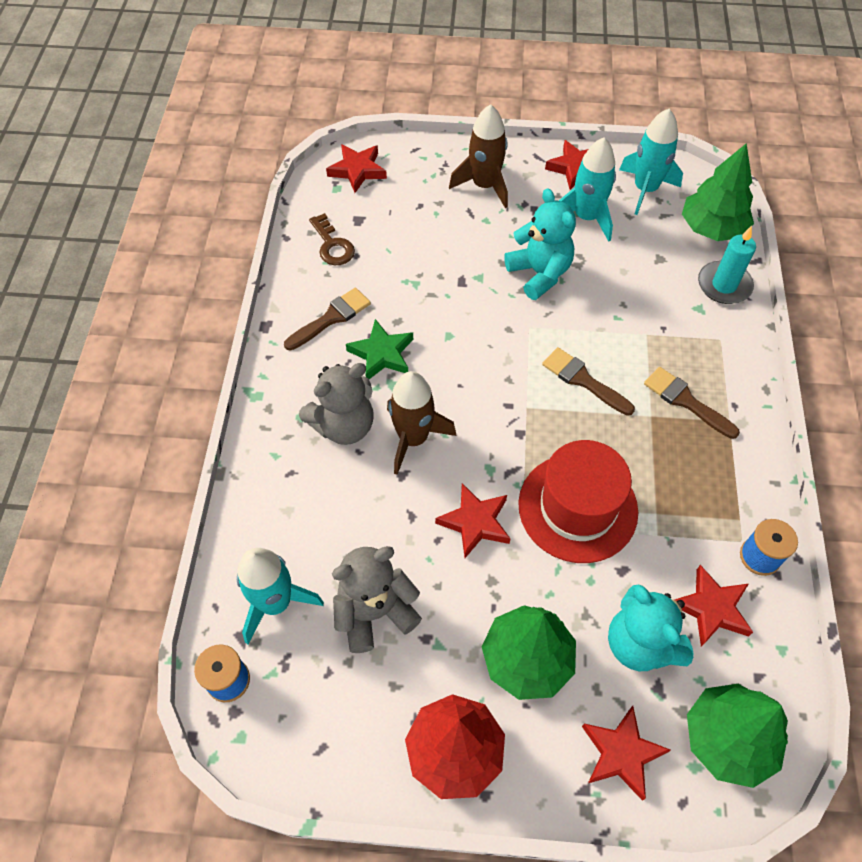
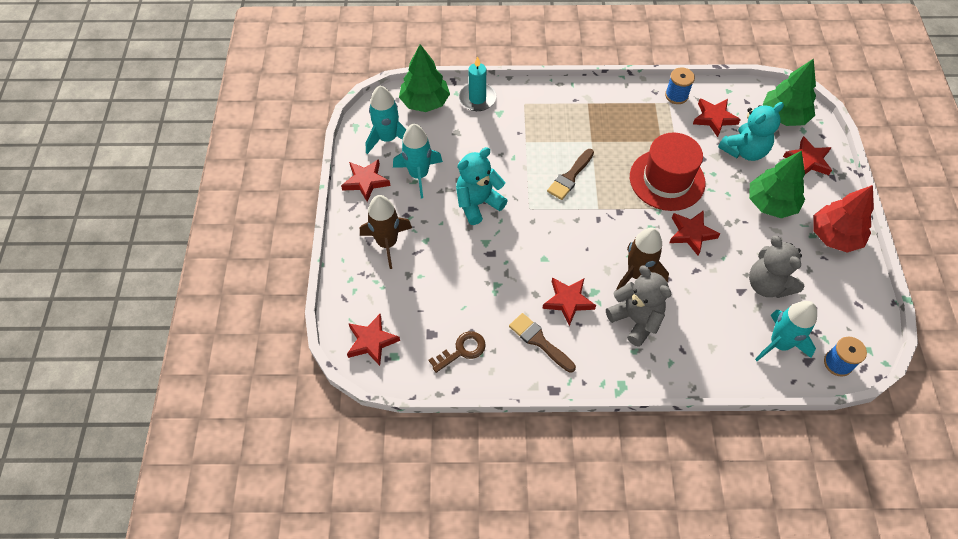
camera: 95 degrees left, 0 degrees up
(382, 354) = (568, 301): green star -> red star
(686, 401) = (576, 123): brown brush -> none

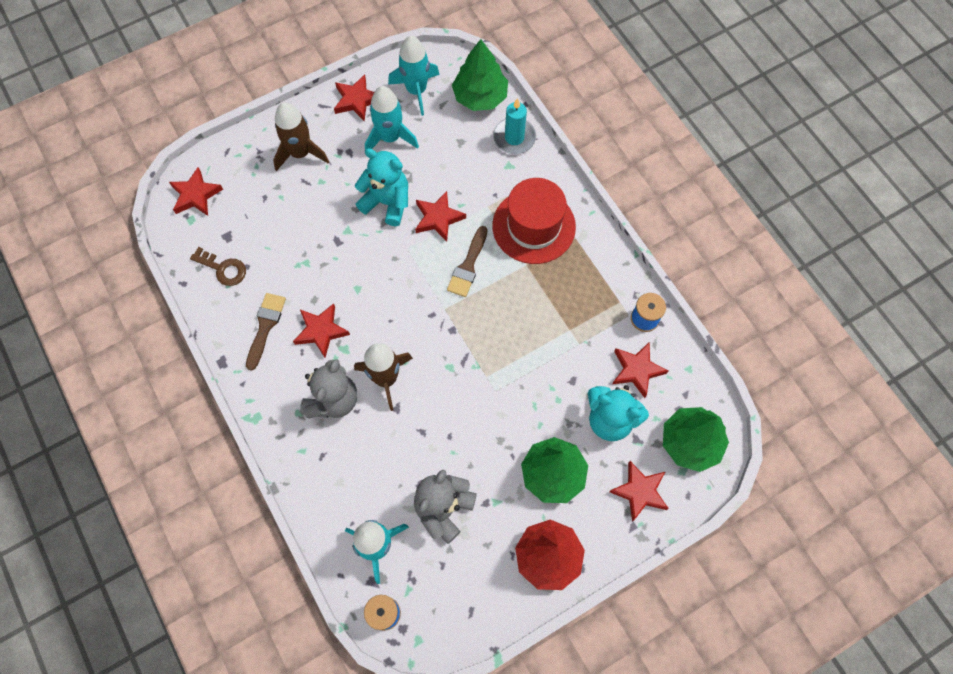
camera: 60 degrees right, 10 degrees up
(570, 177) = (468, 266): brown brush -> brown brush turned 75 degrees counterclockwise
(667, 180) = (520, 357): red hat -> red hat (533, 226)
(691, 234) = (465, 409): red star -> red star (438, 218)

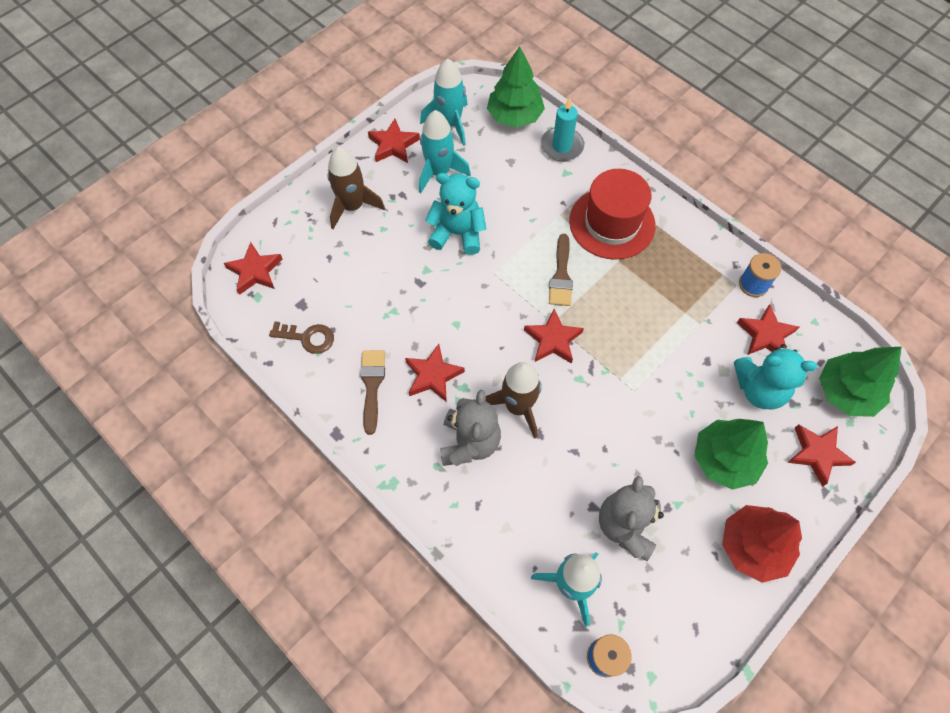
camera: 15 degrees left, 5 degrees down
(438, 218) = (514, 237): red star -> red star (553, 340)

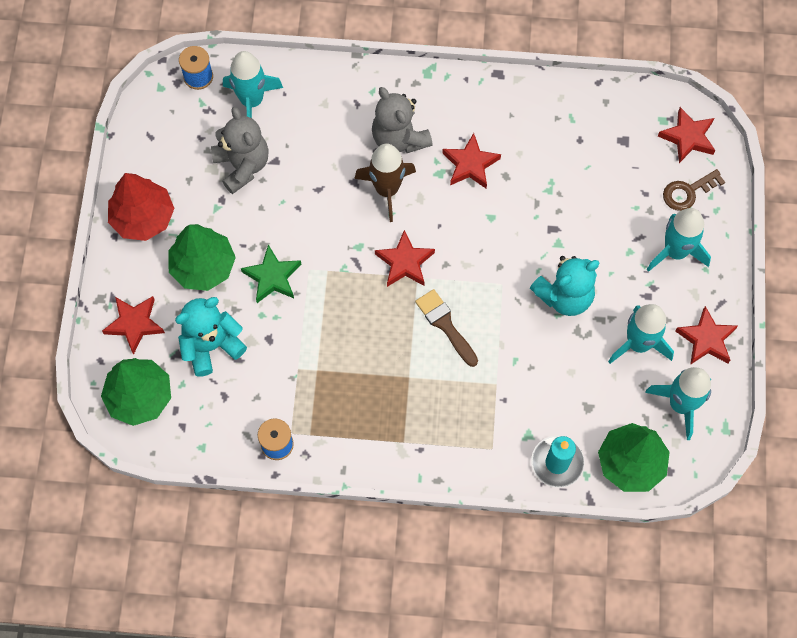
camera: 140 degrees right, 5 degrees up
(307, 338) = (591, 120): brown key -> brown key (688, 192)
(353, 206) = (675, 251): brown rocket -> turquoise rocket
(372, 385) = (507, 124): brown brush -> none
(612, 223) = (444, 412): red hat -> none
(670, 406) = (272, 277): none -> green star
(766, 335) = (236, 401): red star -> none

